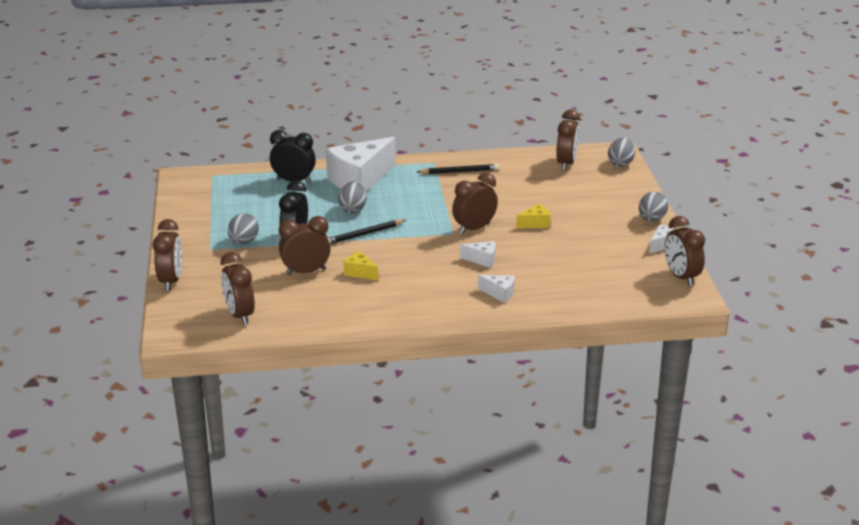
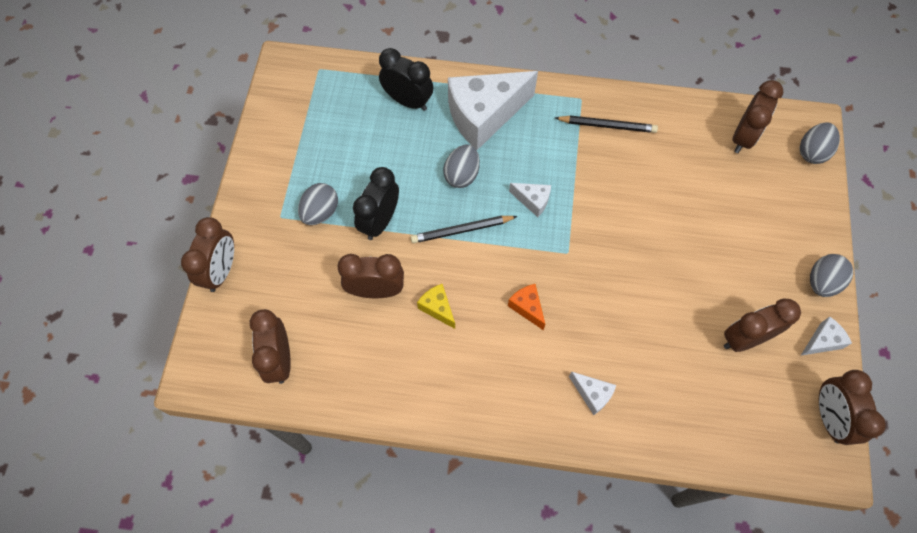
camera: 15 degrees right, 35 degrees up
(431, 262) = (527, 307): none -> orange cheese
(474, 228) = (595, 249): brown clock -> brown clock (744, 338)
(482, 260) = (589, 317): white cheese -> white cheese (533, 201)
(535, 223) = (673, 257): yellow cheese -> none

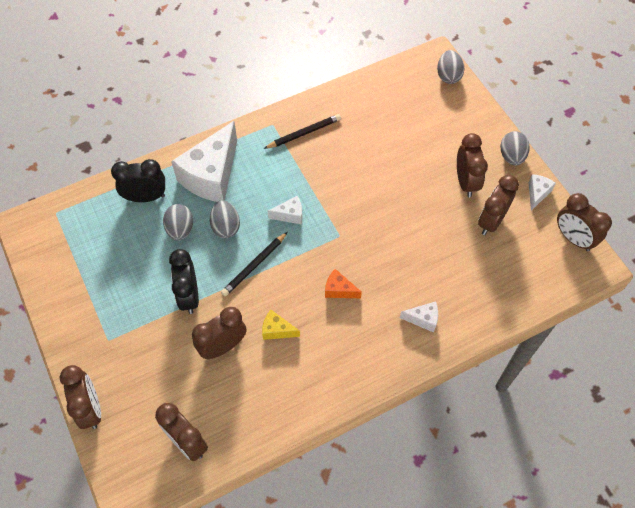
camera: 35 degrees left, 5 degrees down
(320, 212) = (138, 317): grey egg -> grey egg (180, 229)
(743, 137) = (399, 90): brown clock -> brown clock (466, 182)

